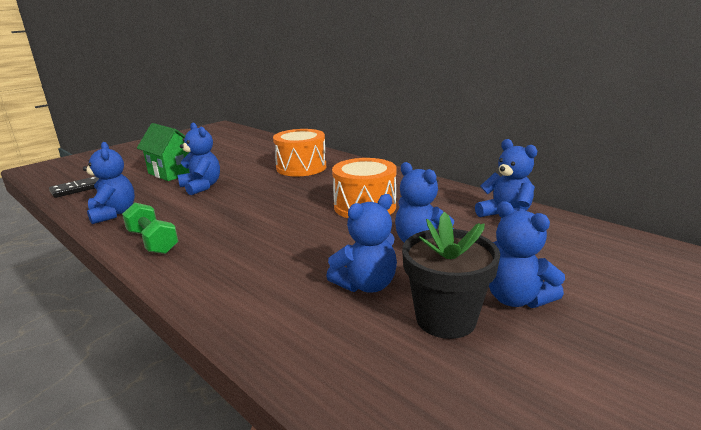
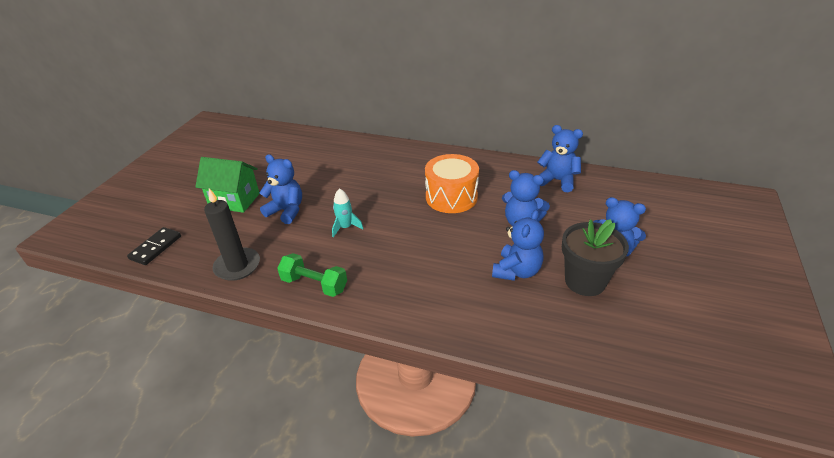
camera: 25 degrees left, 15 degrees up
(113, 214) = (237, 266): blue teddy bear -> black candle
(235, 208) = (345, 227): none -> turquoise rocket
(301, 167) = (355, 164): orange drum -> none

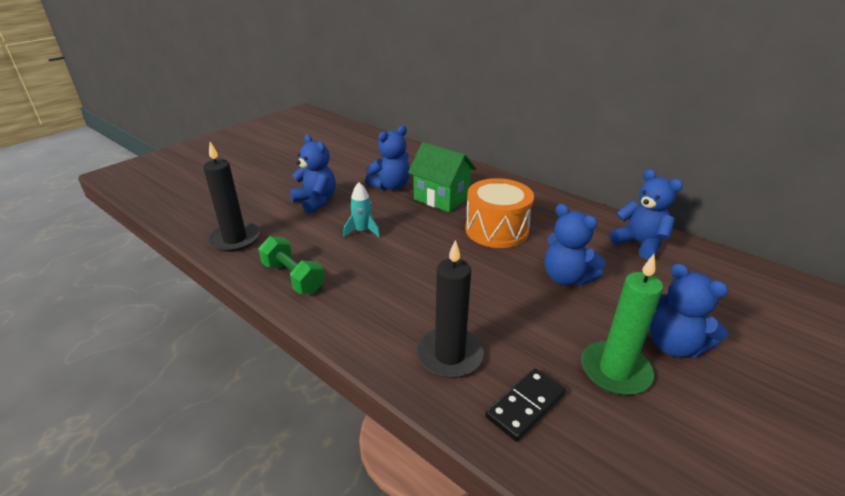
camera: 20 degrees right, 5 degrees down
(156, 247) = (179, 204): black domino -> black domino (525, 406)
(234, 200) = (276, 181): green house -> green house (441, 198)
(473, 307) = (449, 355): none -> black candle
(516, 271) = (528, 331): blue teddy bear -> blue teddy bear (391, 186)
(585, 281) = (615, 371): black flower pot -> green candle

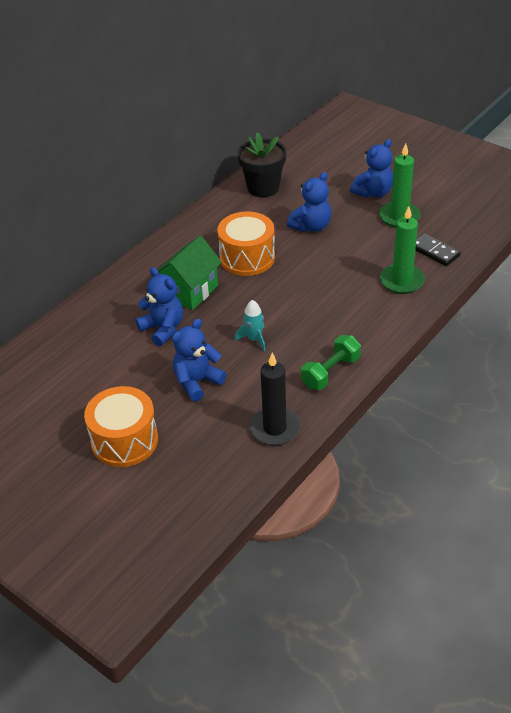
camera: 90 degrees left, 10 degrees up
(267, 173) = (124, 440): none -> orange drum
(449, 355) = (401, 281): black candle -> green candle
(639, 244) = (263, 187): blue teddy bear -> black flower pot

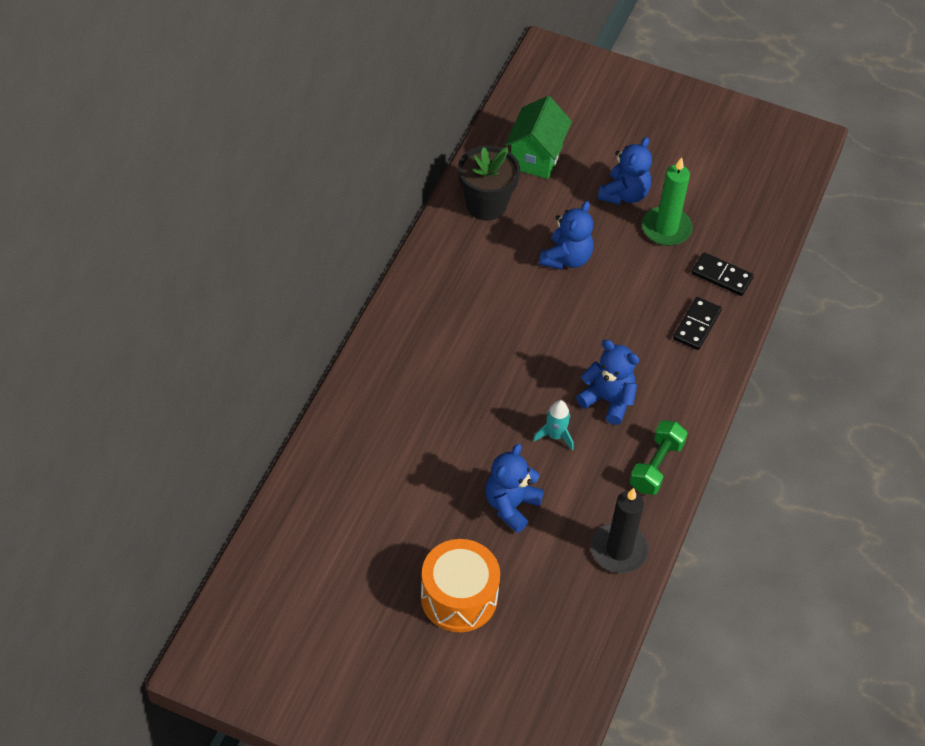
camera: 20 degrees left, 10 degrees up
(163, 329) = (443, 439): blue teddy bear -> blue teddy bear (608, 400)
(190, 291) = (455, 379): green house -> green house (536, 156)
(247, 257) = (505, 318): orange drum -> none
(401, 281) = (697, 325): green candle -> black domino

